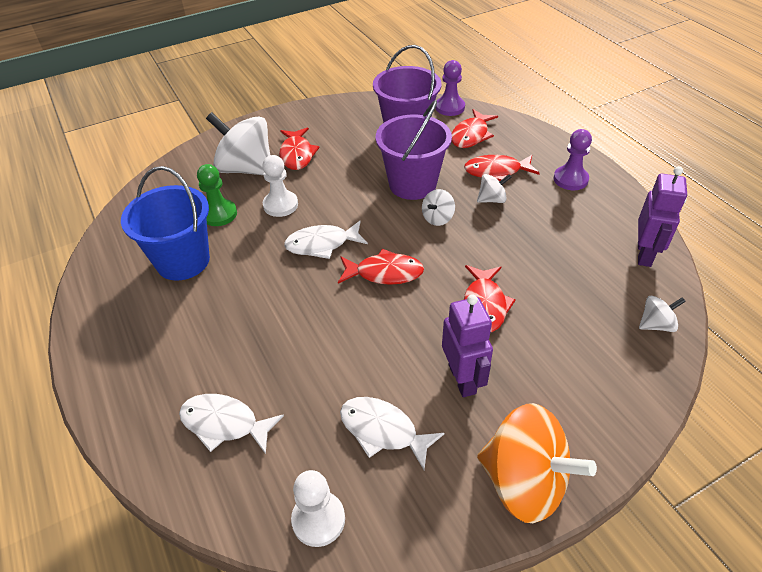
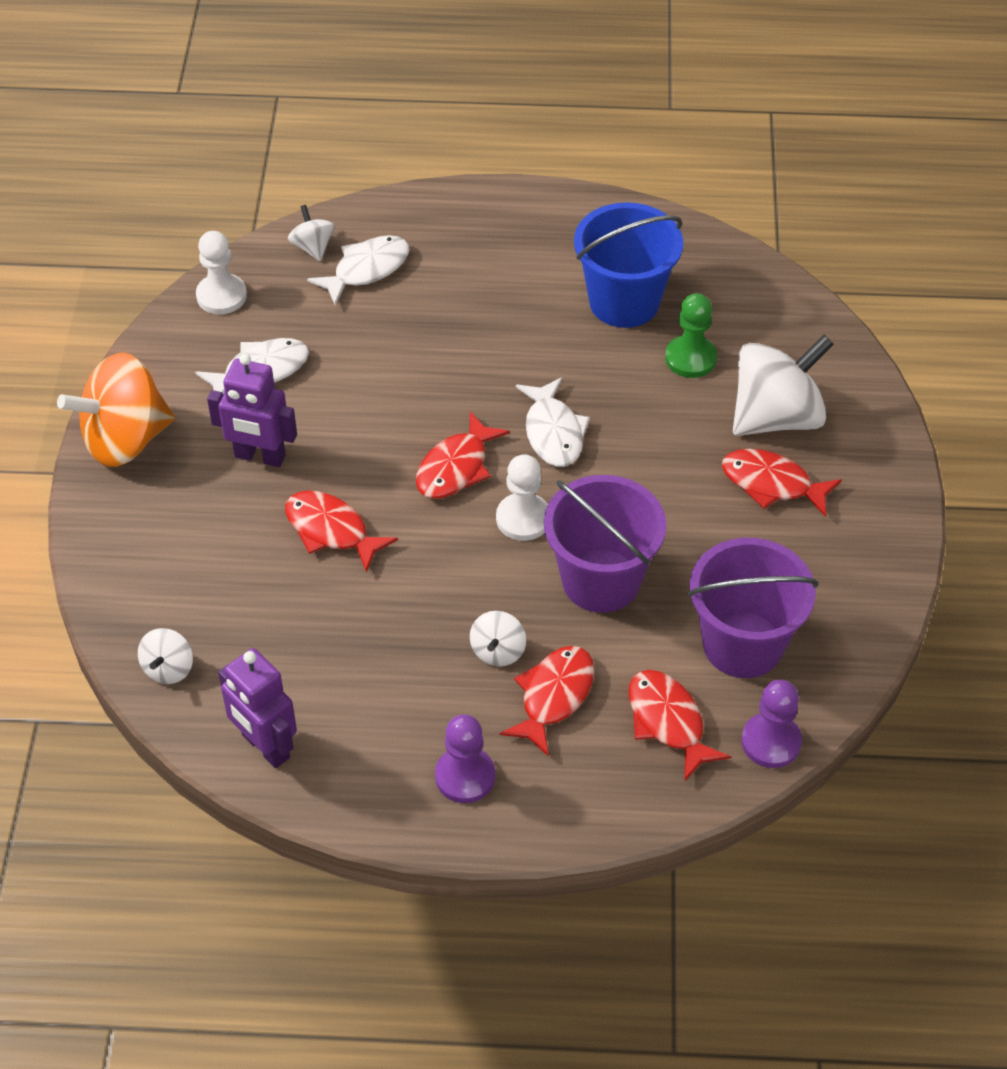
camera: 120 degrees right, 5 degrees up
(280, 205) = (664, 423): white pawn -> white pawn (523, 519)
(322, 244) = (553, 432): white fish -> white fish turned 150 degrees clockwise
(437, 218) = (509, 569): white spinning top -> white spinning top (313, 247)

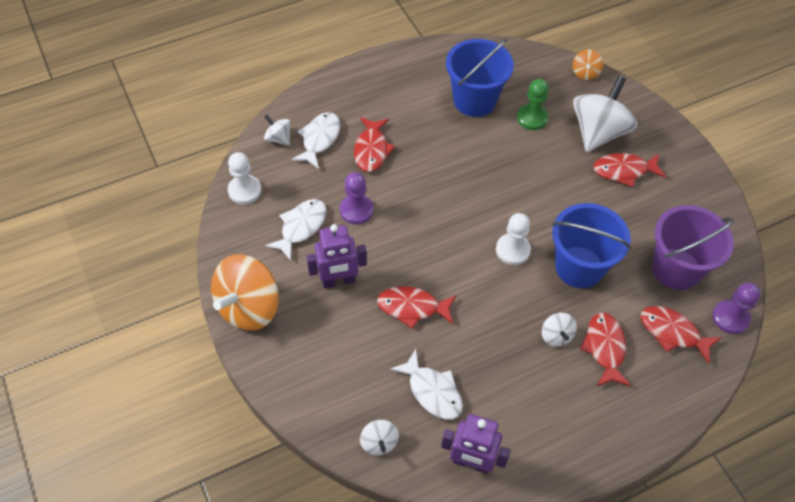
camera: 30 degrees left, 5 degrees up
(456, 467) = (454, 236): red fish -> red fish (371, 150)
(465, 776) = (593, 421): purple pawn -> purple pawn (356, 210)
(553, 432) = (492, 192): white fish -> white fish (432, 391)
(601, 580) = (579, 267): purple bucket -> blue bucket
(823, 328) = (585, 73): none -> orange spinning top

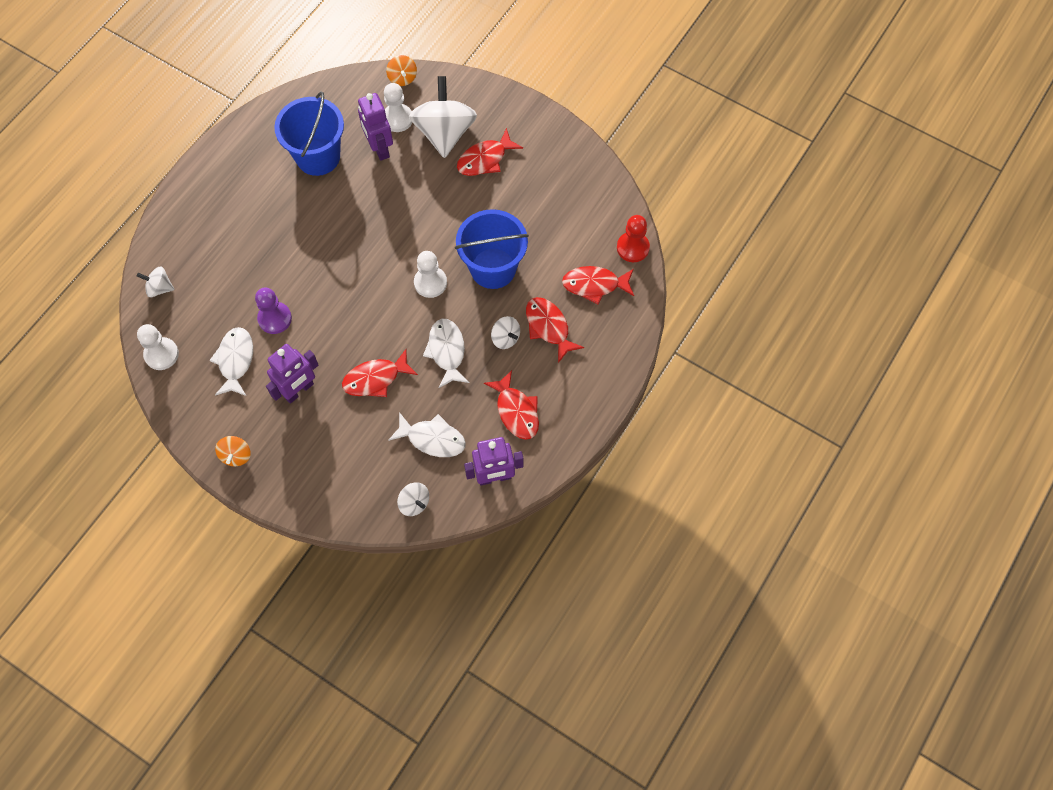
camera: 30 degrees left, 10 degrees up
(249, 307) = (236, 455): orange spinning top -> orange spinning top, size x0.47
(319, 139) = (198, 269): white fish -> white fish (447, 351)
(371, 150) = (253, 254): red fish -> red fish (516, 411)
(532, 118) = (379, 148): green pawn -> purple robot
(562, 102) = (397, 119): none -> white pawn
(676, 269) = (571, 228): purple bucket -> none
(730, 318) = (633, 248): purple pawn -> red pawn

